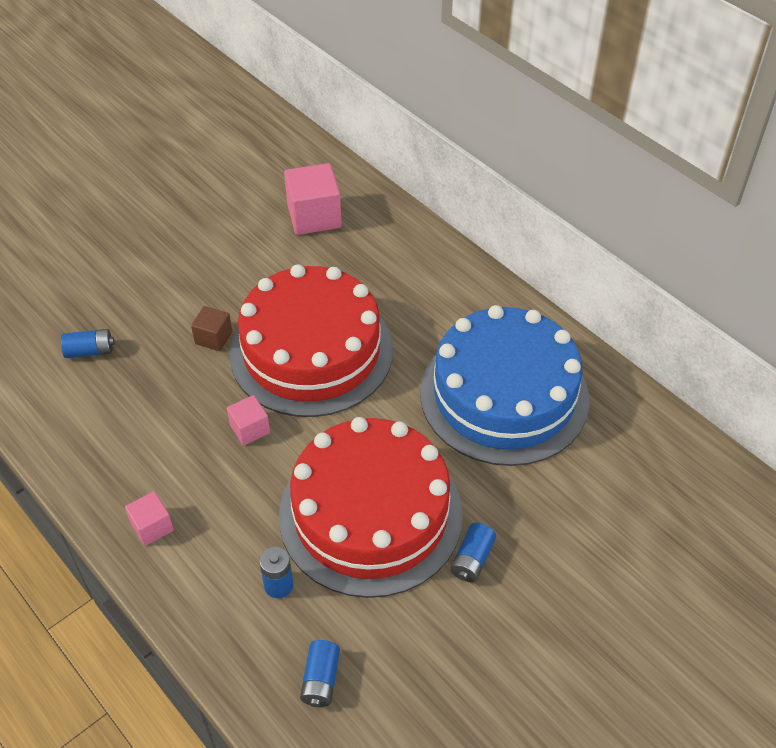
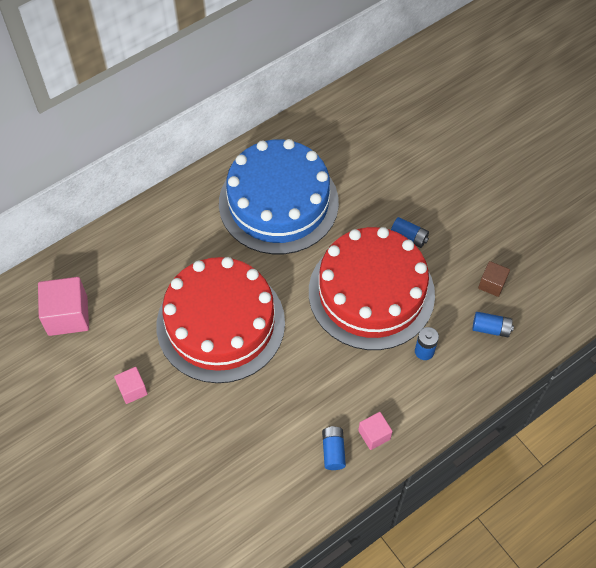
camera: 85 degrees left, 10 degrees up
(90, 351) = (196, 494): blue battery -> blue battery (333, 451)
(213, 338) = (196, 395): brown cube -> brown cube (492, 284)
(250, 429) = (292, 368): pink cube -> pink cube (132, 390)

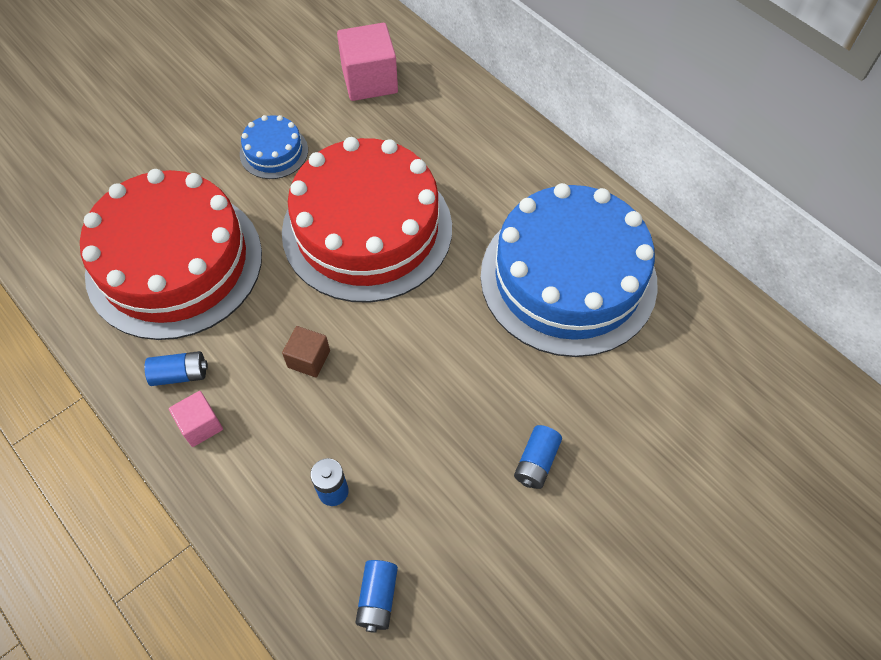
camera: 85 degrees right, 0 degrees up
(132, 390) = (274, 152): pink cube -> blue cake
(371, 292) = (429, 411): red cake -> red cake (174, 263)
(492, 284) = (462, 600): brown cube -> brown cube (309, 359)

